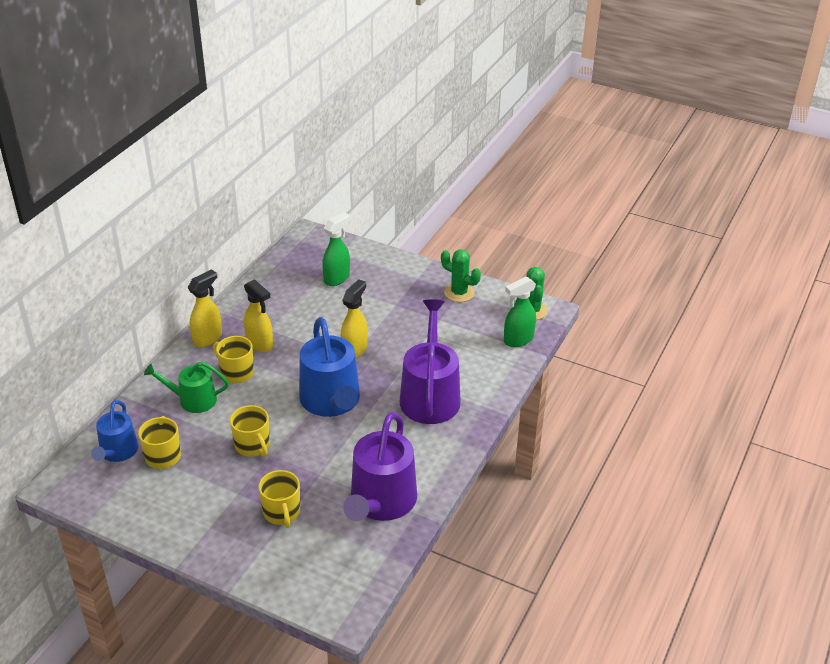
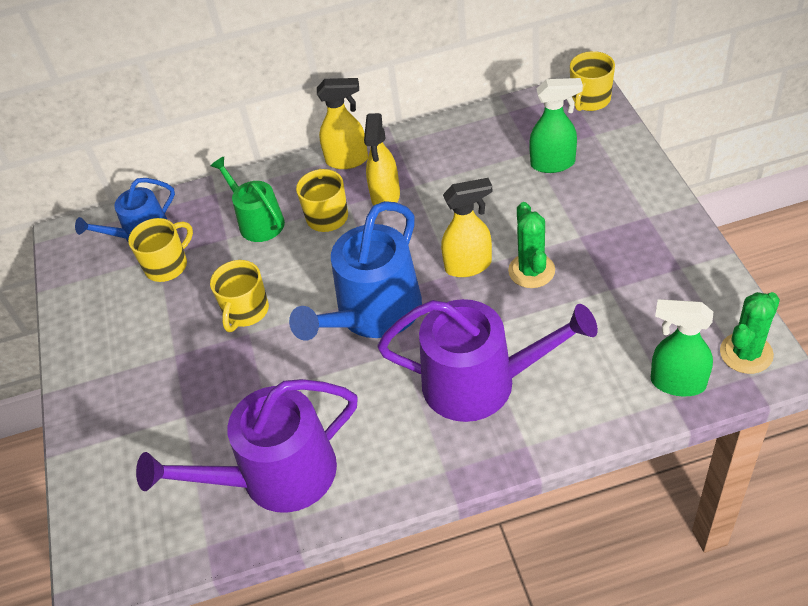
camera: 55 degrees right, 10 degrees up
(282, 513) = (182, 409): yellow mug -> yellow mug (589, 100)
(430, 395) = (480, 382): purple watering can -> purple watering can turned 45 degrees clockwise
(459, 293) = (676, 268): green cactus -> green cactus (531, 271)

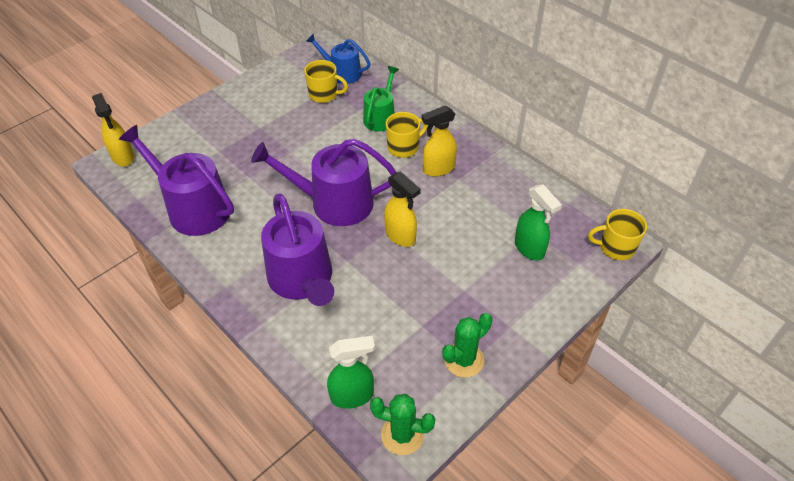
camera: 55 degrees right, 0 degrees up
(246, 311) = (306, 143): yellow mug -> none
(347, 160) = (460, 136): yellow spray bottle -> yellow spray bottle (123, 157)
(373, 313) = (334, 203): blue watering can -> purple watering can
(531, 271) = (415, 273): green cactus -> green cactus (464, 360)
(677, 383) = (352, 396): green spray bottle -> green spray bottle turned 90 degrees clockwise

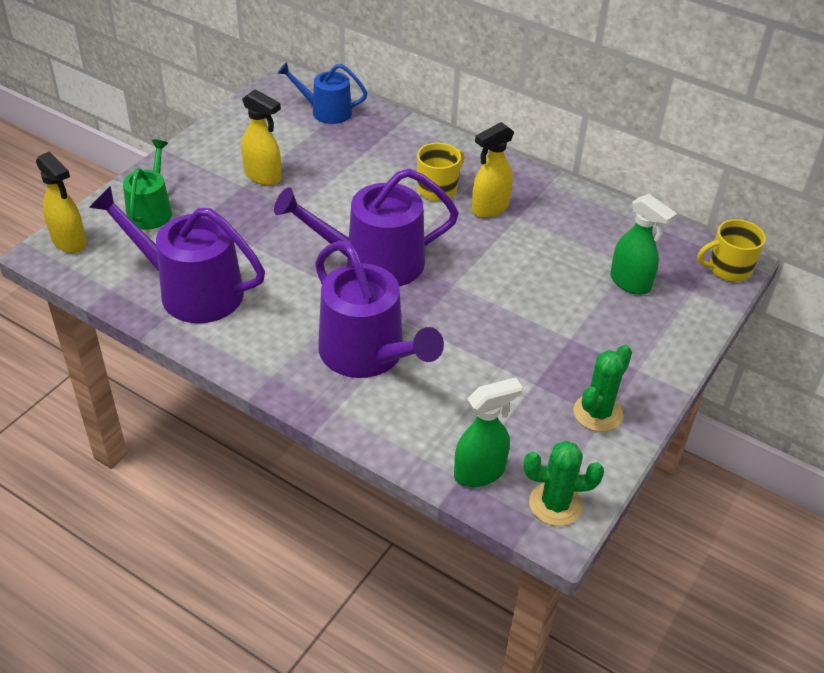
camera: 15 degrees left, 5 degrees down
(324, 94) = (313, 139): yellow mug -> none
(381, 117) = (396, 158): green watering can -> green watering can (151, 210)
(401, 236) = (472, 289): yellow spray bottle -> yellow spray bottle (263, 176)

